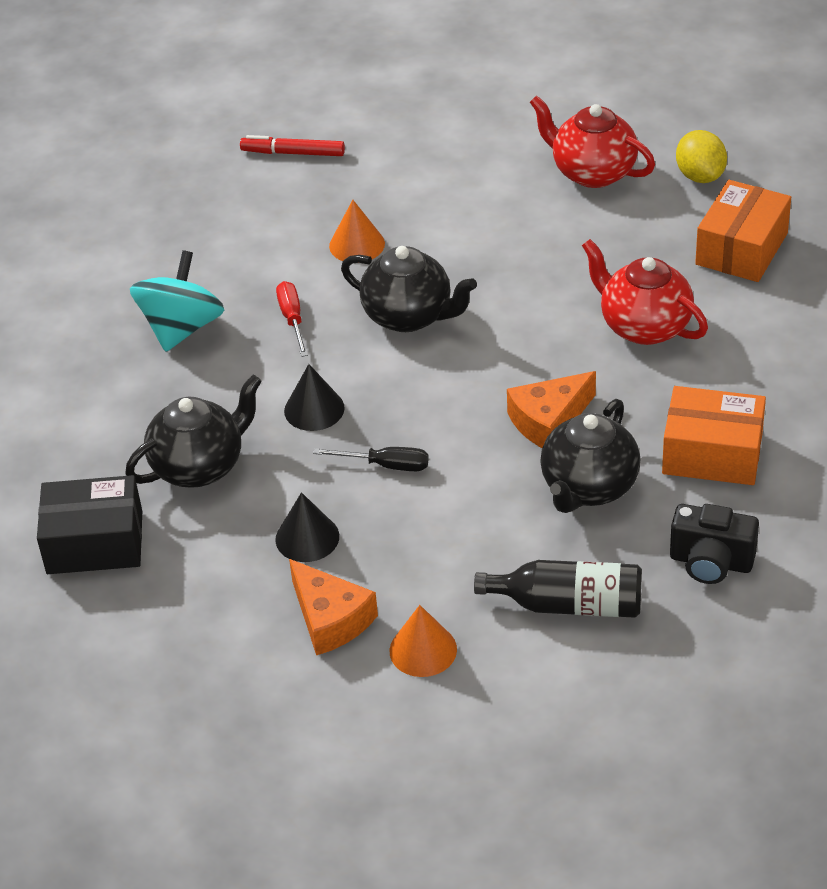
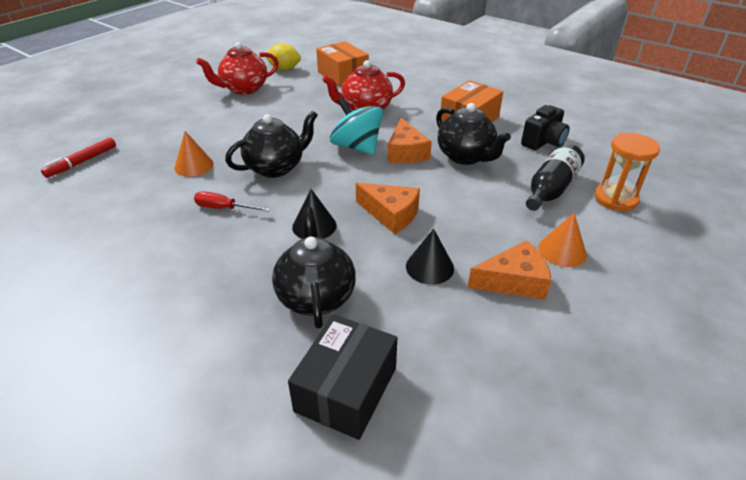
camera: 65 degrees left, 5 degrees down
(182, 328) = (168, 258): turquoise spinning top -> turquoise spinning top (357, 147)
(386, 465) = (391, 214): black screwdriver -> orange cheese
(596, 682) = (615, 199): none -> orange hourglass

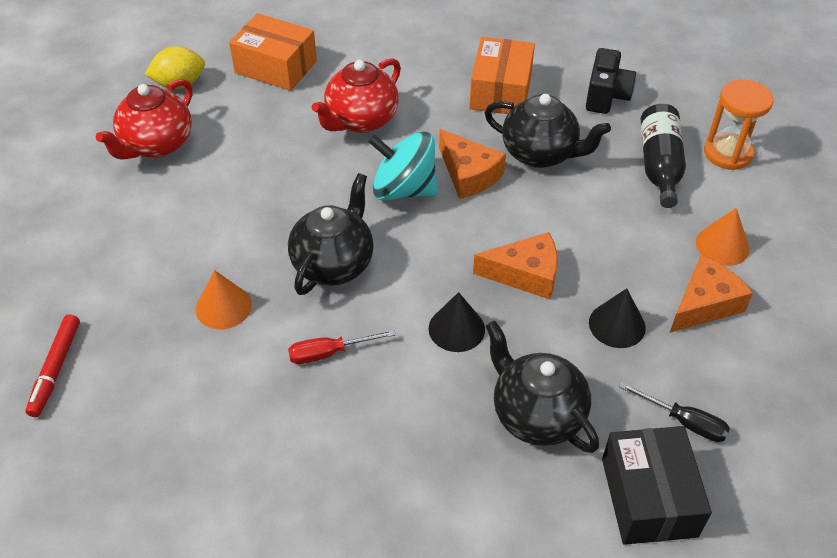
camera: 30 degrees left, 10 degrees up
(425, 351) = (684, 422): none -> black screwdriver

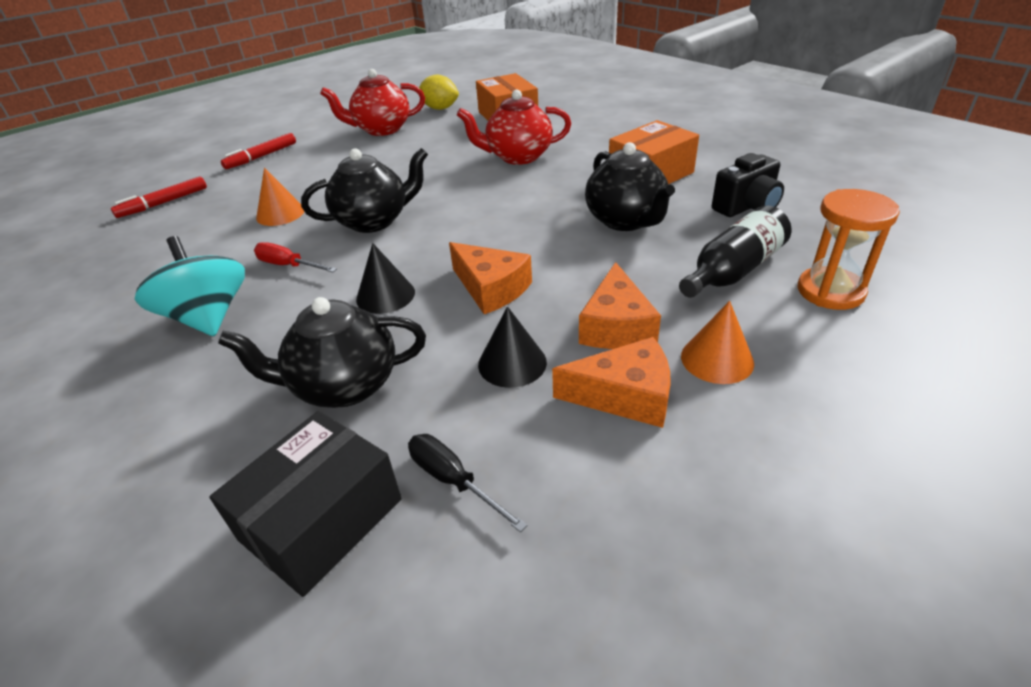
camera: 45 degrees right, 10 degrees down
(67, 250) = (261, 157): none -> red marker
(404, 189) = (485, 201): turquoise spinning top -> turquoise spinning top (208, 317)
(469, 174) = (546, 211): orange cheese -> orange cheese (616, 326)
(536, 415) = (344, 386): black teapot -> black teapot turned 105 degrees counterclockwise
(684, 422) = (453, 480): black screwdriver -> black screwdriver turned 150 degrees clockwise

